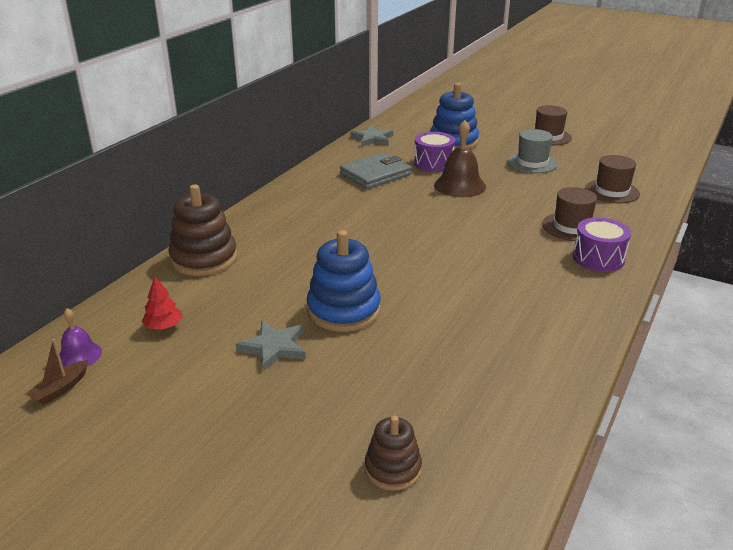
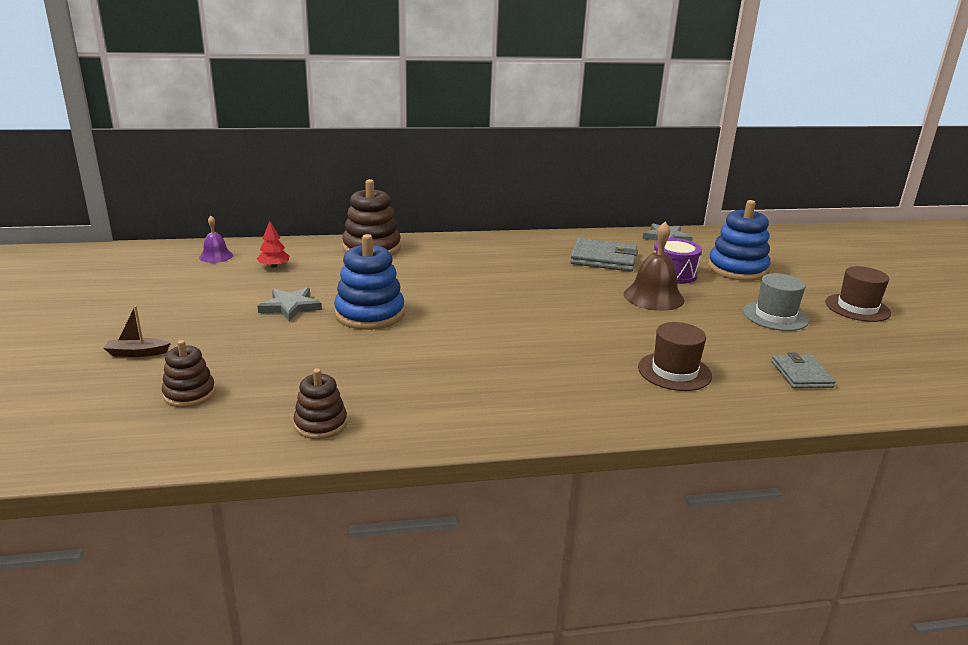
camera: 50 degrees right, 5 degrees down
(60, 389) = (177, 264): brown boat -> brown boat (137, 353)
(518, 406) = (320, 424): none -> brown stacking toy
(598, 258) = (634, 402): purple drum -> none
(612, 191) = (801, 374): brown hat -> grey wallet

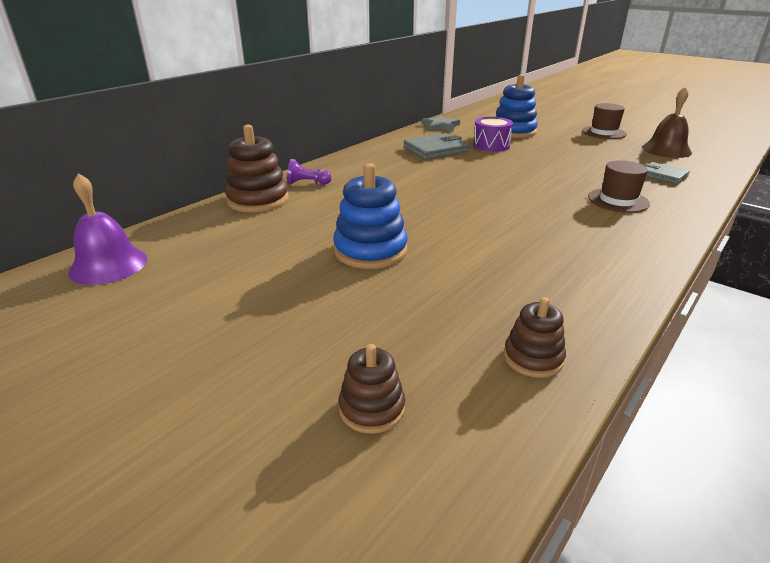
camera: 40 degrees left, 5 degrees up
(137, 353) = (222, 405): brown boat -> none
(216, 256) = (108, 265): purple bell -> purple bell, size x1.74
(274, 266) = (196, 249): red tree -> none
(290, 307) = (290, 276): grey star -> none
(431, 248) = (307, 183): none -> purple pawn
(653, 297) = (512, 162): brown bell -> brown bell (666, 150)
(775, 316) = (585, 150): grey hat -> none

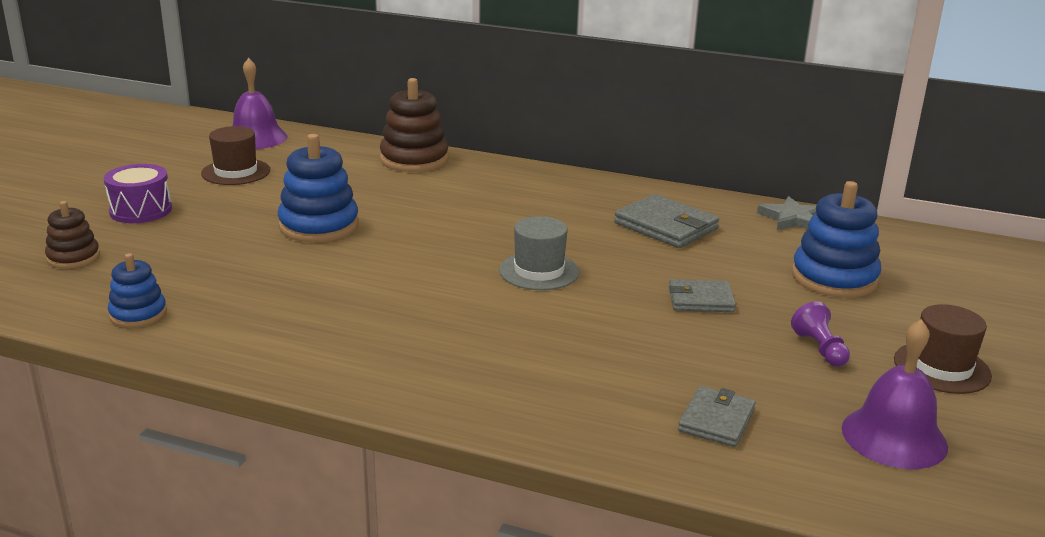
camera: 70 degrees right, 5 degrees down
(307, 183) = (476, 172): purple pawn -> purple pawn (820, 349)
(487, 187) = (539, 271): none -> grey hat
(491, 145) = (731, 264): purple drum -> purple drum (141, 210)
(533, 158) = (700, 300): none -> grey wallet
(533, 358) = (138, 314): brown stacking toy -> blue stacking toy
(618, 200) = (556, 370): brown hat -> brown hat (236, 172)
(666, 150) = (894, 437): brown bell -> purple bell

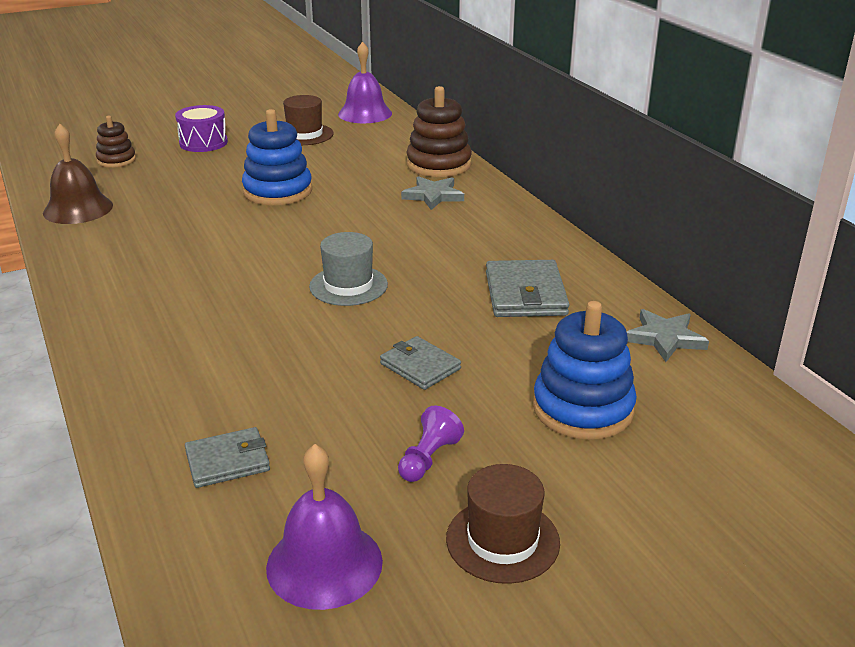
camera: 45 degrees right, 5 degrees up
(138, 314) = (78, 209): blue stacking toy -> brown bell
(461, 184) = (433, 196): none -> grey star

